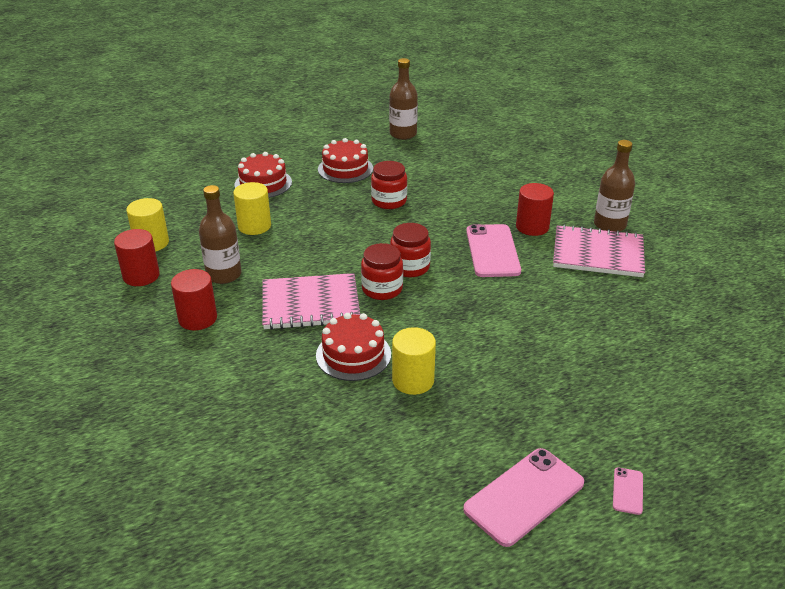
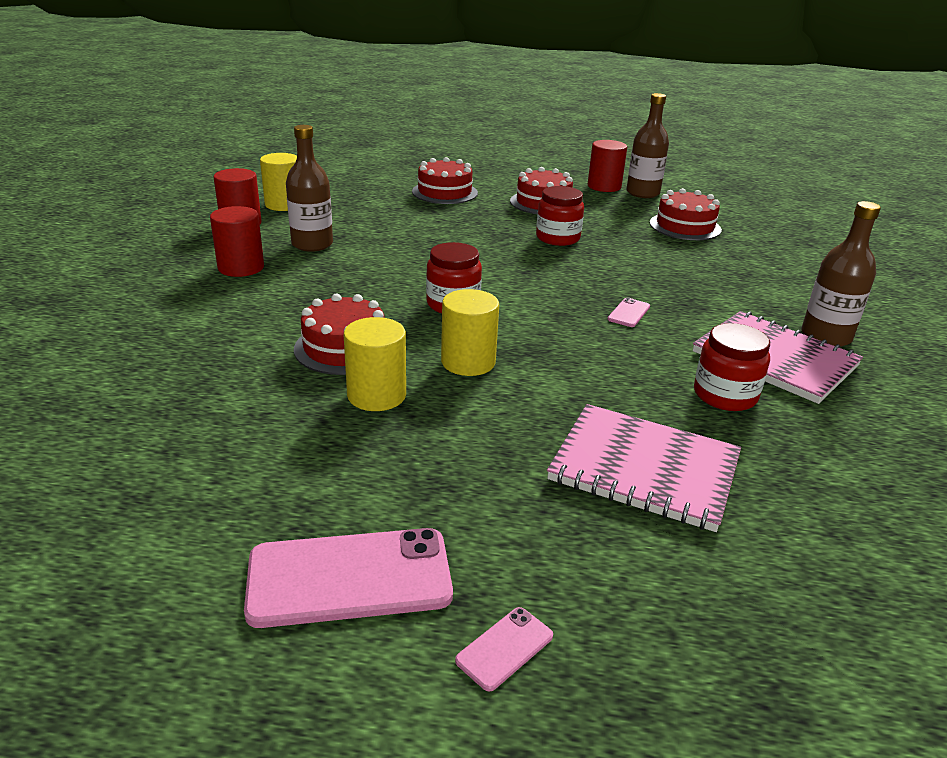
camera: 30 degrees right, 5 degrees down
(254, 226) = (392, 219): yellow cylinder -> yellow cylinder (468, 362)
(310, 304) = (361, 292): pink notebook -> pink notebook (644, 469)
(410, 267) = (509, 296): red jar -> red jar (725, 395)
(458, 158) = (685, 226): none -> red cake
(493, 251) = (629, 313): pink phone -> pink phone, size x0.45
(532, 227) = (709, 307): red cylinder -> red cylinder (604, 186)

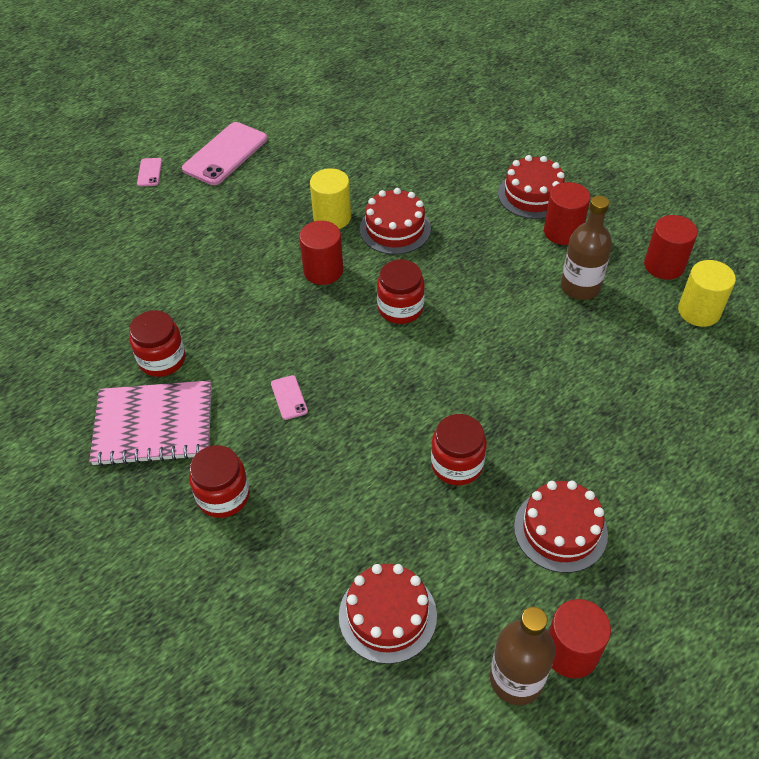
camera: 135 degrees right, 20 degrees up
(444, 192) = (657, 458): red cake -> red cake (532, 195)
(468, 362) = (323, 271): yellow cylinder -> red cylinder
(644, 469) = (164, 273): pink notebook -> none
(745, 300) = (223, 496): none -> red jar
(825, 337) = (132, 491): brown bottle -> none

